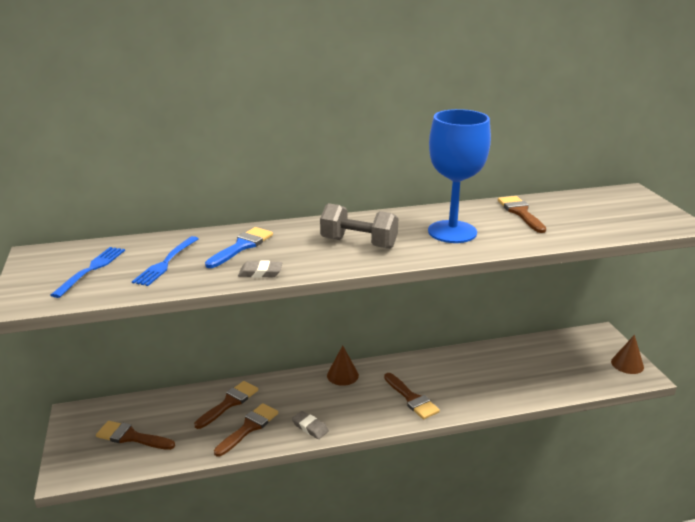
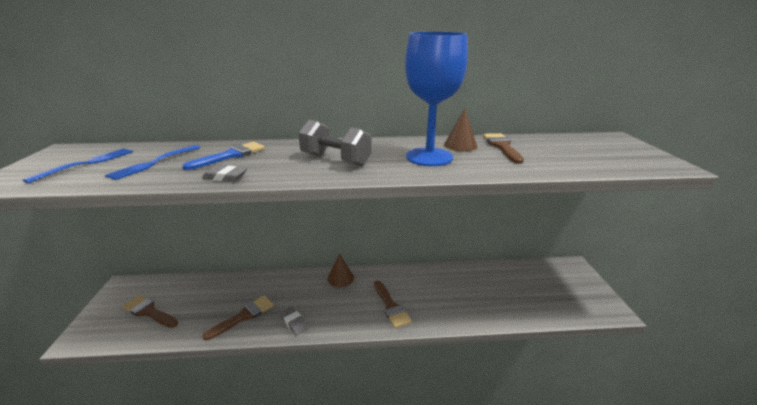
camera: 10 degrees right, 0 degrees up
(229, 403) = (240, 291): brown brush -> none
(627, 364) = (596, 297): brown cone -> brown cone (460, 145)

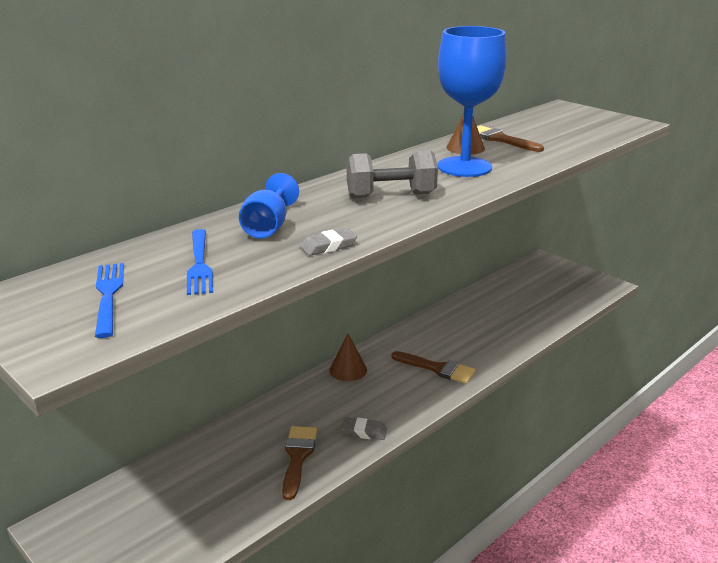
camera: 40 degrees left, 0 degrees up
(149, 312) = (162, 522): brown brush -> none
(231, 155) = (268, 227): blue brush -> blue goblet

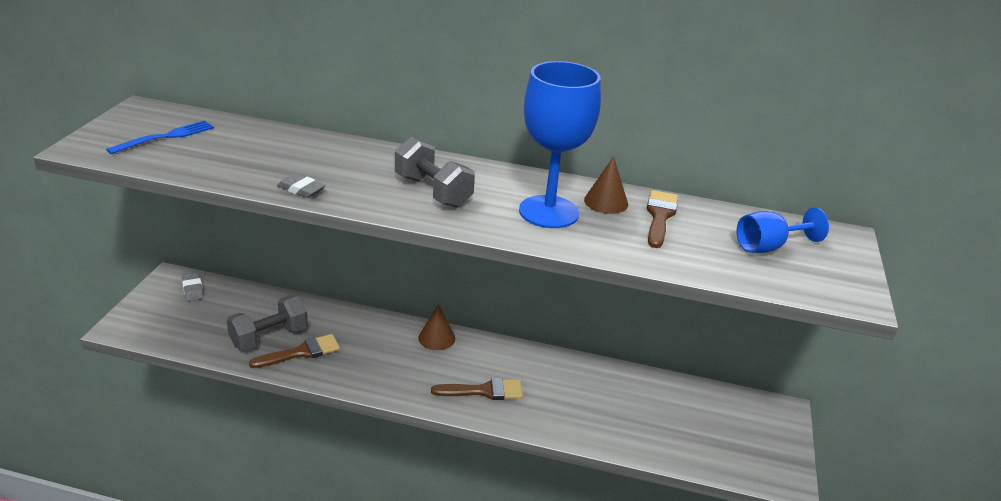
camera: 55 degrees right, 5 degrees up
(199, 264) = (233, 151): blue fork -> none
(252, 473) = (269, 337): none -> grey dumbbell
(268, 227) = (318, 157): blue goblet -> blue goblet (768, 247)
(364, 432) = (356, 376): grey eraser -> grey eraser (193, 289)
(437, 368) = (484, 391): brown brush -> brown brush turned 90 degrees counterclockwise

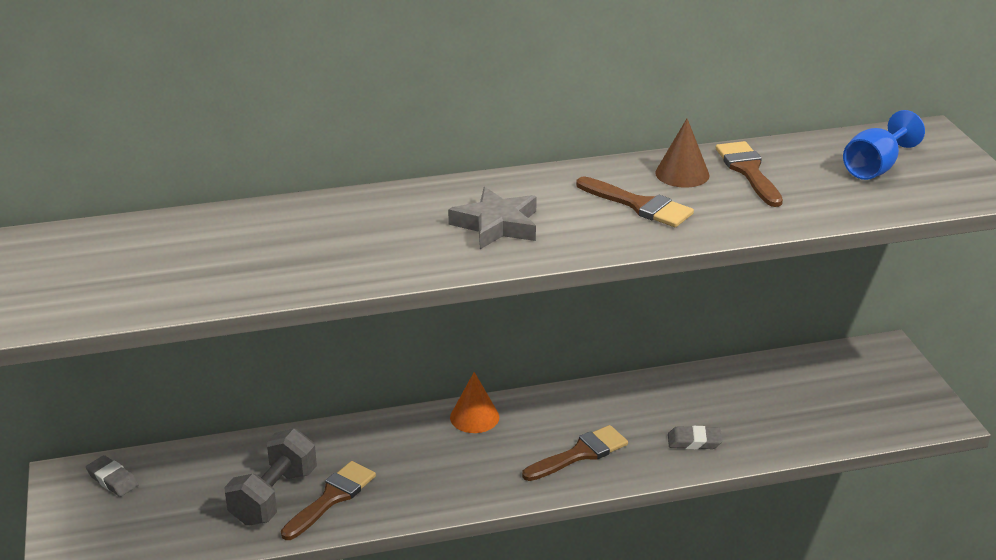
camera: 25 degrees left, 0 degrees up
(165, 137) = (100, 269): blue fork -> none
(301, 189) = (350, 274): grey eraser -> grey eraser (694, 441)
(433, 191) = (496, 225): grey dumbbell -> grey star
(436, 338) = (474, 417): brown cone -> orange cone
(548, 212) = (639, 205): blue goblet -> brown brush

